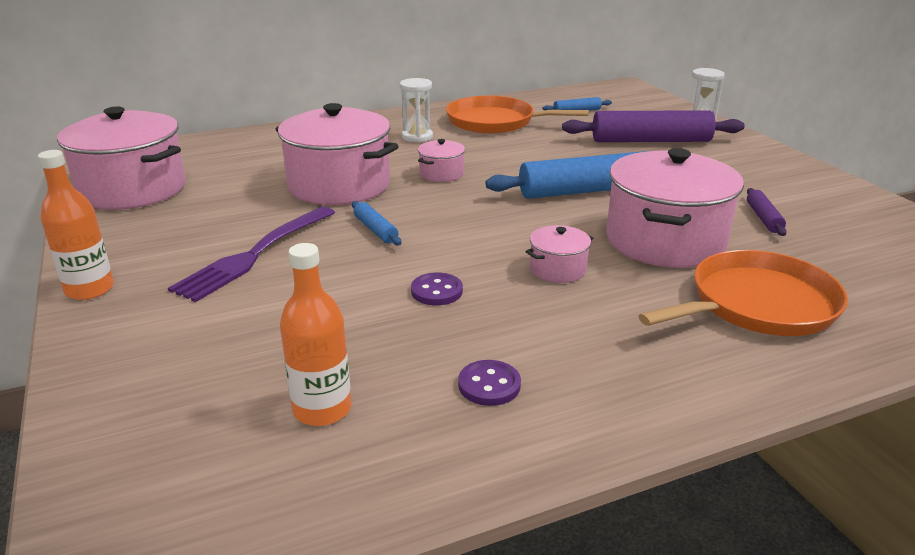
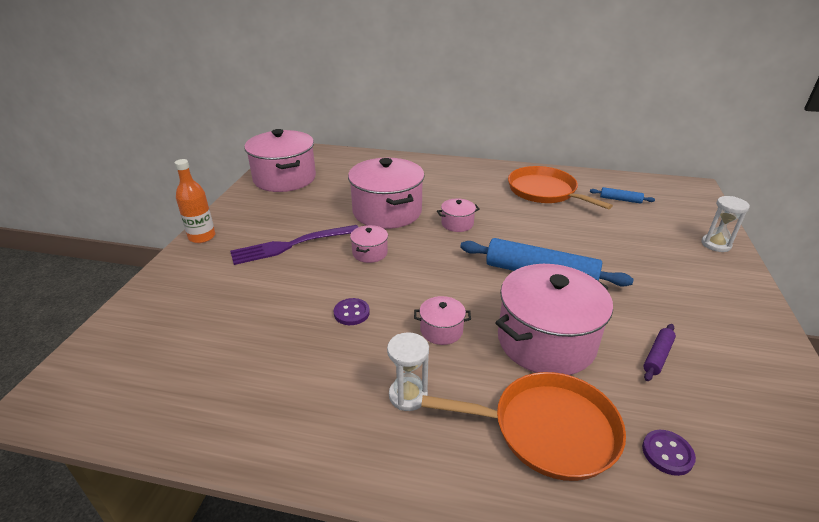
camera: 35 degrees right, 5 degrees up
(322, 409) = (211, 362): orange bottle -> none
(376, 230) = (370, 253): blue rolling pin -> pink pot
(417, 137) = (476, 188): white hourglass -> white hourglass (408, 395)
(489, 385) = (302, 394): purple button -> purple button (667, 453)
(651, 141) = (650, 246): purple rolling pin -> none

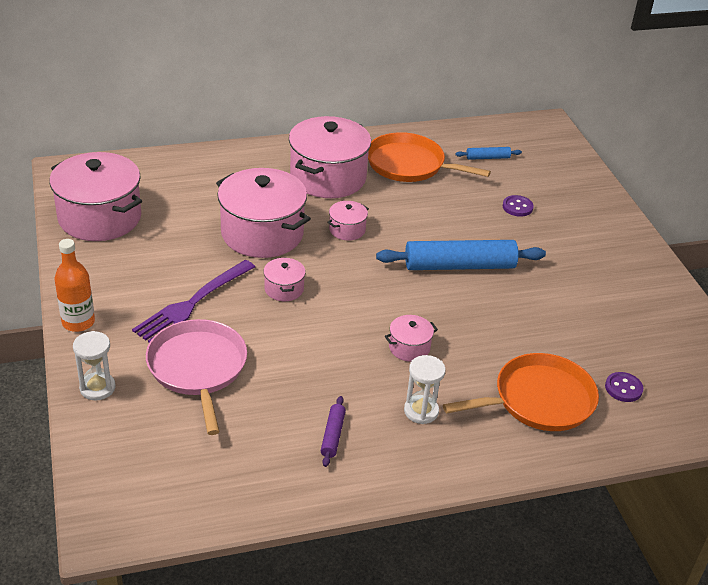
camera: 30 degrees left, 5 degrees up
(248, 293) = (198, 368): none -> pink pan
(351, 313) = (317, 357): purple button -> purple button (517, 207)
(546, 341) = (499, 330): pink pot -> pink pot (328, 177)
(657, 356) = (588, 316): purple rolling pin -> purple rolling pin (332, 435)
(716, 244) = (591, 191): white hourglass -> white hourglass (97, 388)

